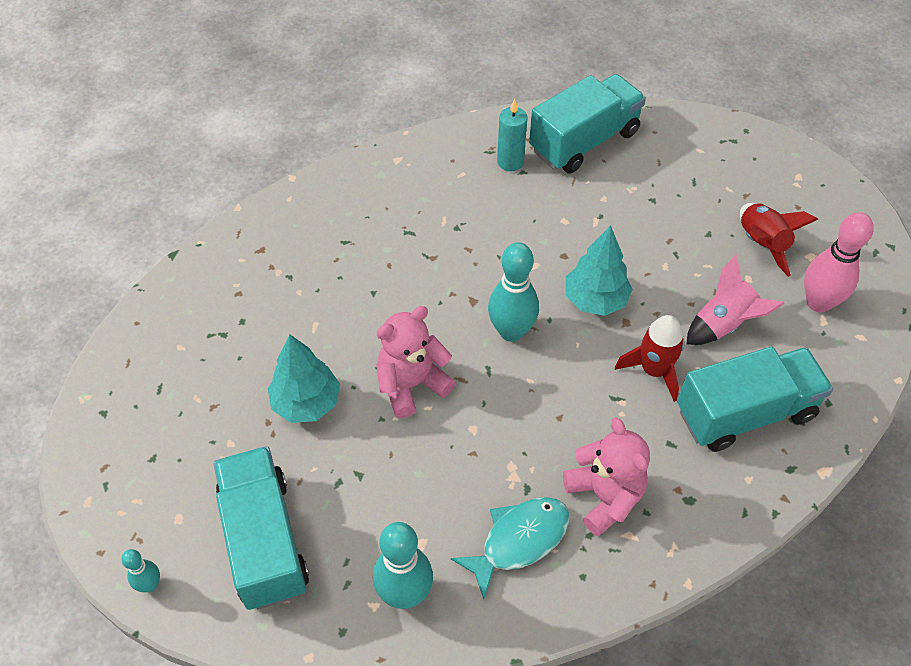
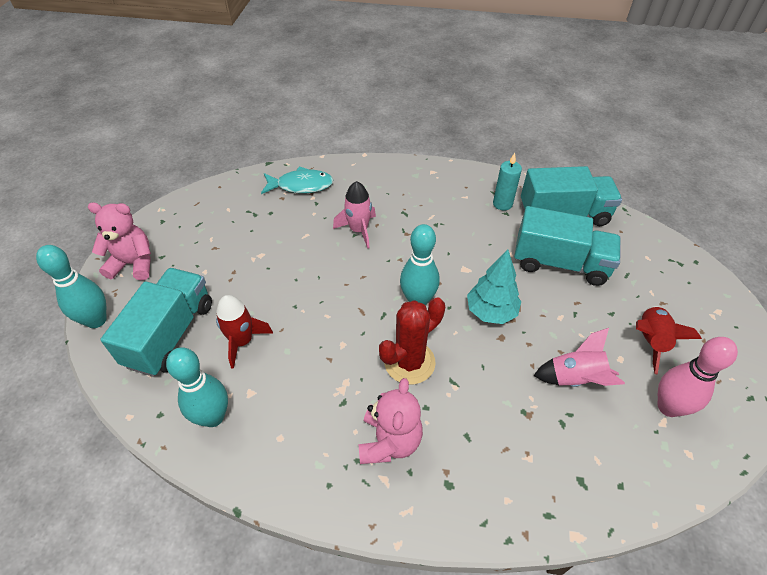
camera: 35 degrees right, 5 degrees down
(150, 584) = (96, 320): turquoise bowling pin -> turquoise bowling pin, size x1.91
(306, 403) = (262, 273): turquoise tree -> none
(374, 284) = (358, 230): none -> pink rocket
(411, 384) = (329, 297): pink teddy bear -> pink teddy bear (133, 264)
(519, 541) = (308, 432): turquoise fish -> turquoise fish (301, 185)
(558, 404) = (409, 362): none -> red cactus
(654, 370) = (495, 379): red rocket -> red rocket (242, 341)
(745, 413) = (543, 450): turquoise truck -> turquoise truck (560, 263)

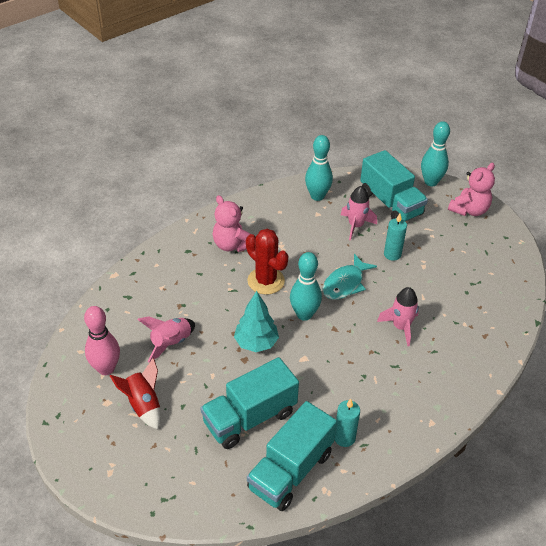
camera: 130 degrees right, 5 degrees down
(242, 341) = (355, 226): red rocket -> pink rocket
(264, 285) = (392, 254): none -> turquoise candle
(301, 185) = (486, 325): turquoise fish -> turquoise fish (345, 283)
(409, 362) = (266, 281): red cactus -> red cactus turned 45 degrees counterclockwise

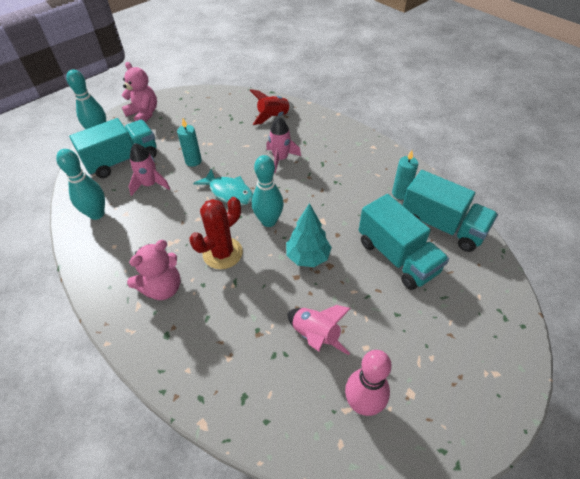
camera: 90 degrees left, 5 degrees up
(143, 405) = (405, 352): red rocket -> red rocket (273, 116)

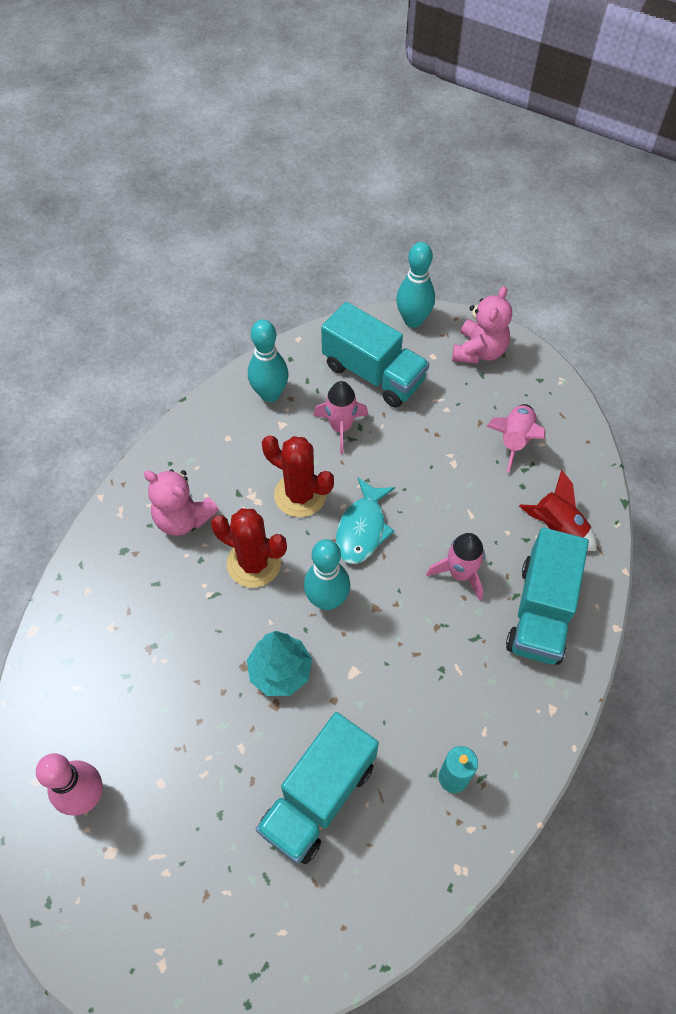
camera: 70 degrees right, 10 degrees up
(186, 216) = (300, 495): none -> red cactus
(193, 161) = (406, 458): turquoise candle -> none
(315, 336) = (162, 716): pink rocket -> pink rocket (514, 440)
(442, 226) = (404, 858): turquoise truck -> turquoise truck (541, 611)

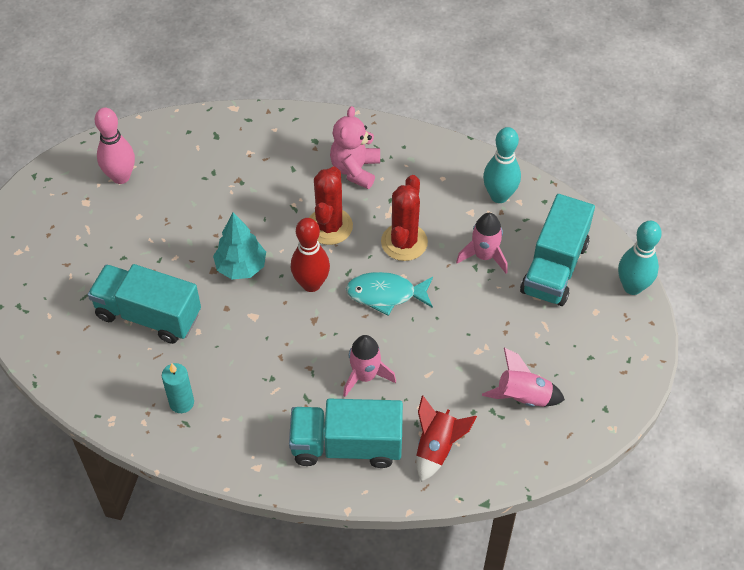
camera: 75 degrees right, 5 degrees down
(327, 600) = (311, 284): turquoise bowling pin -> red bowling pin
(479, 351) = (618, 349): pink teddy bear -> none

